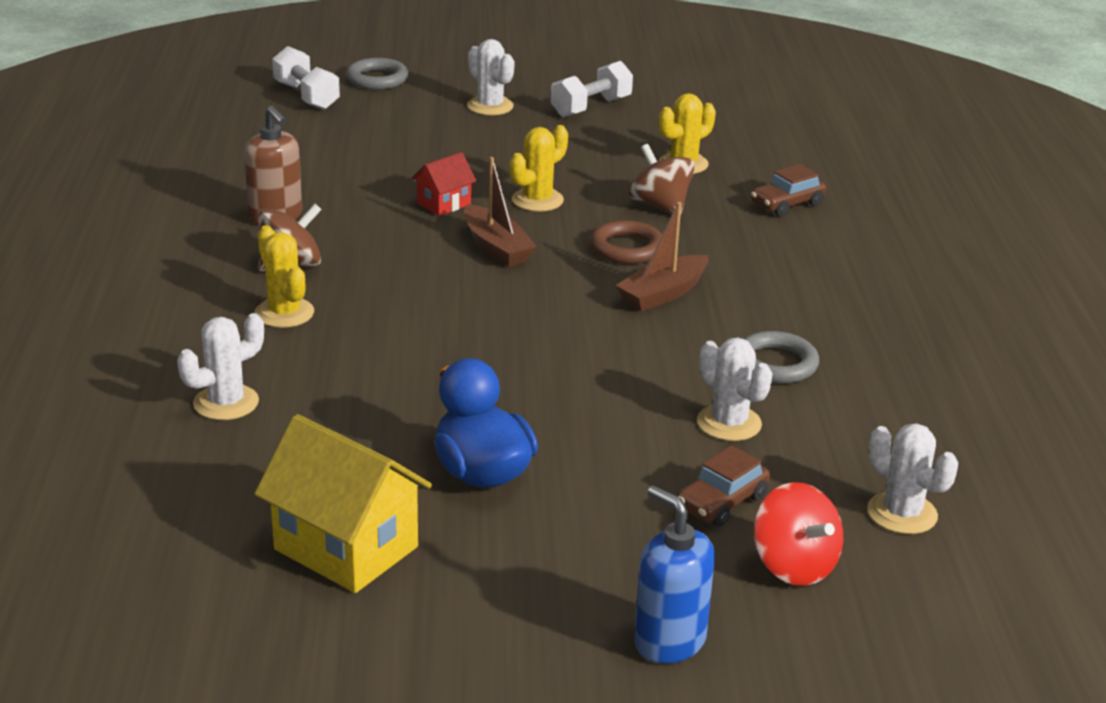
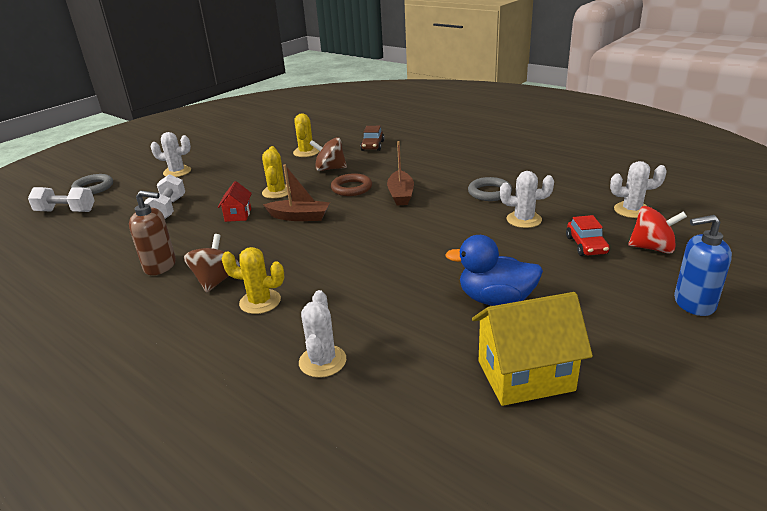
camera: 45 degrees left, 0 degrees up
(591, 107) = (224, 152): white dumbbell -> white dumbbell (168, 209)
(722, 502) = (586, 245): brown car -> red car

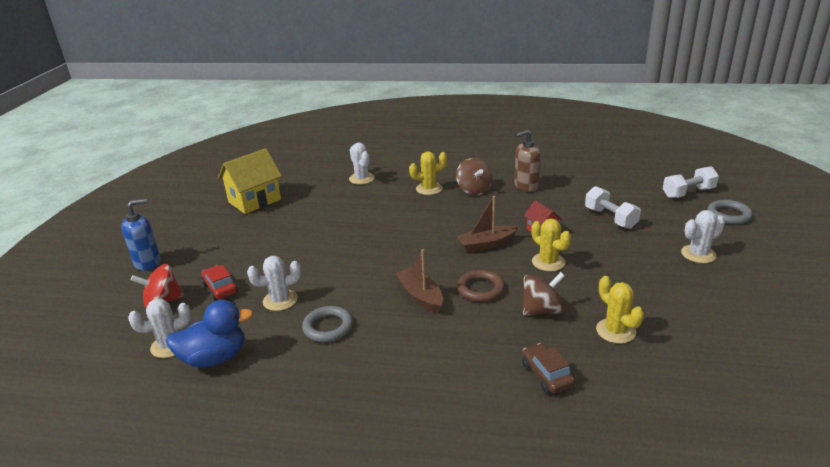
camera: 150 degrees right, 0 degrees up
(495, 299) = (282, 229): blue duck -> blue duck (214, 358)

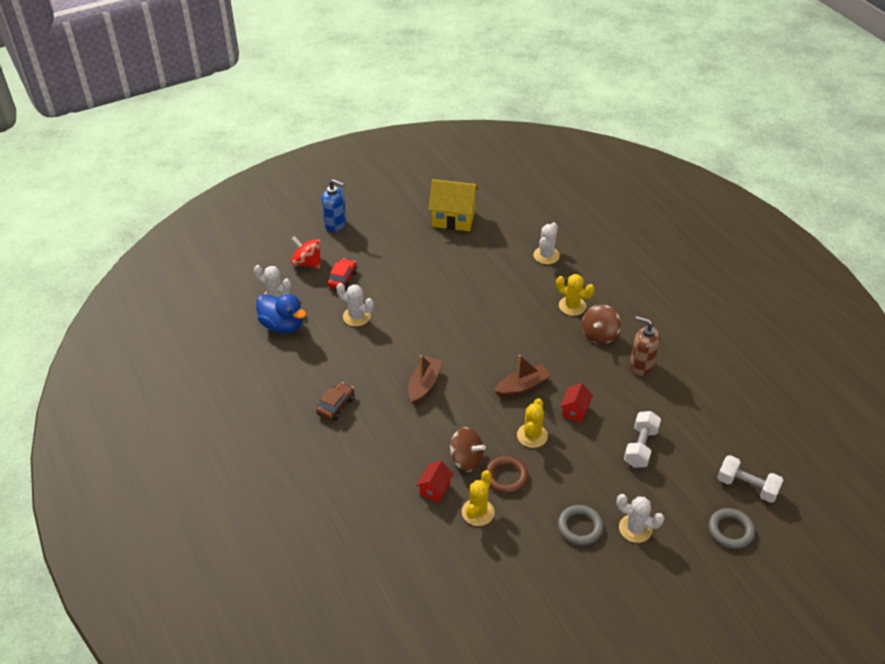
camera: 50 degrees right, 15 degrees up
(328, 327) = (351, 358): grey ring -> grey ring (580, 527)
(480, 289) = (461, 413): brown ring -> brown ring (506, 477)
(486, 244) = (522, 386): brown boat -> brown boat turned 120 degrees clockwise
(546, 375) = (398, 493): brown car -> brown car (336, 406)
(562, 346) = (435, 489): none -> red house

